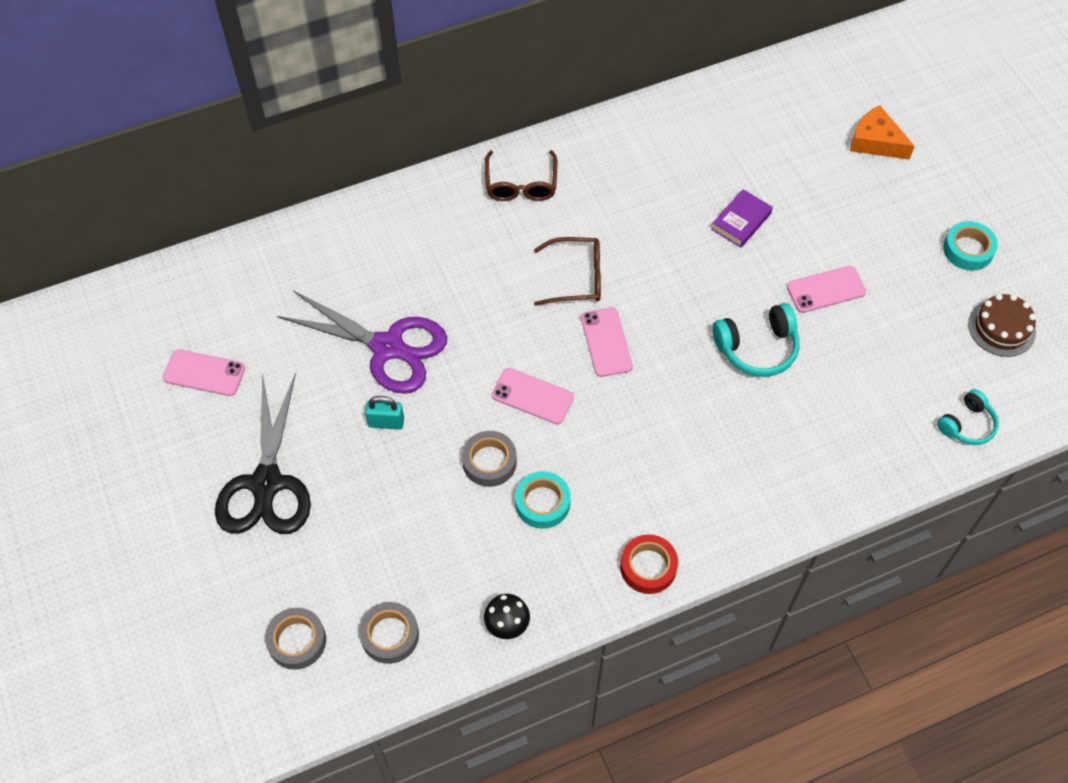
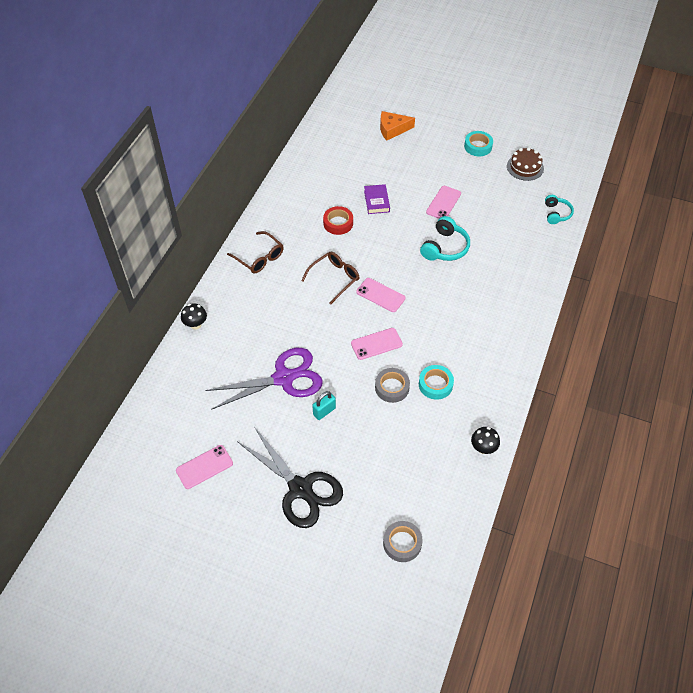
camera: 45 degrees left, 5 degrees down
(367, 208) = (196, 325): none -> black mushroom
(390, 635) = (440, 500): grey tape -> none
(648, 567) = (509, 371): red tape -> red tape (338, 223)

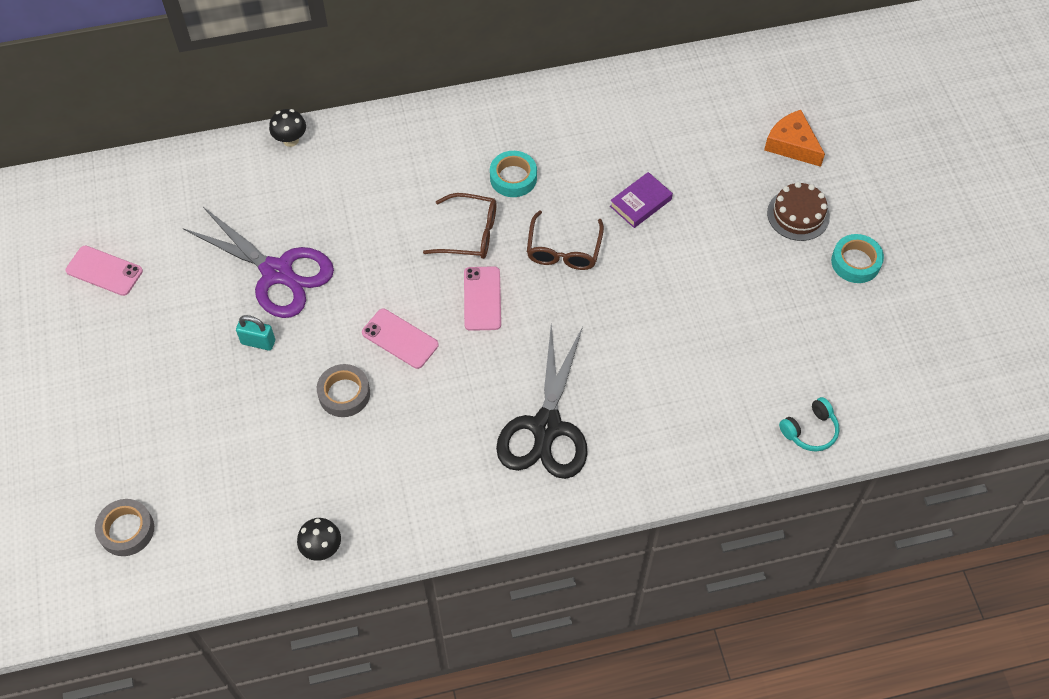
camera: 55 degrees right, 5 degrees up
(259, 257) = (440, 138): brown glasses -> brown glasses (563, 250)
(300, 488) = (135, 381): black scissors -> black scissors (546, 427)
(338, 223) = (565, 184): red tape -> none
(435, 384) = (384, 440): turquoise tape -> turquoise tape (513, 178)
(443, 203) = (706, 280): pink phone -> none
(445, 247) = (625, 326): turquoise headphones -> none
(525, 167) = (869, 342): brown cake -> brown cake (798, 215)

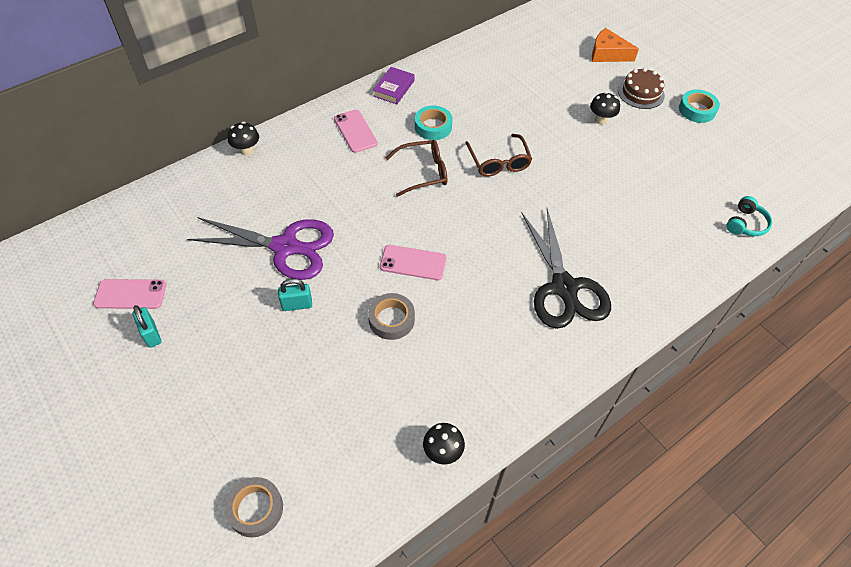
camera: 25 degrees left, 5 degrees down
(106, 321) = (151, 334): none -> turquoise padlock
(482, 298) = (459, 213): pink phone -> pink phone (355, 131)
(640, 203) = (533, 116): purple book -> purple book (394, 88)
(722, 235) = (601, 120): none -> black mushroom

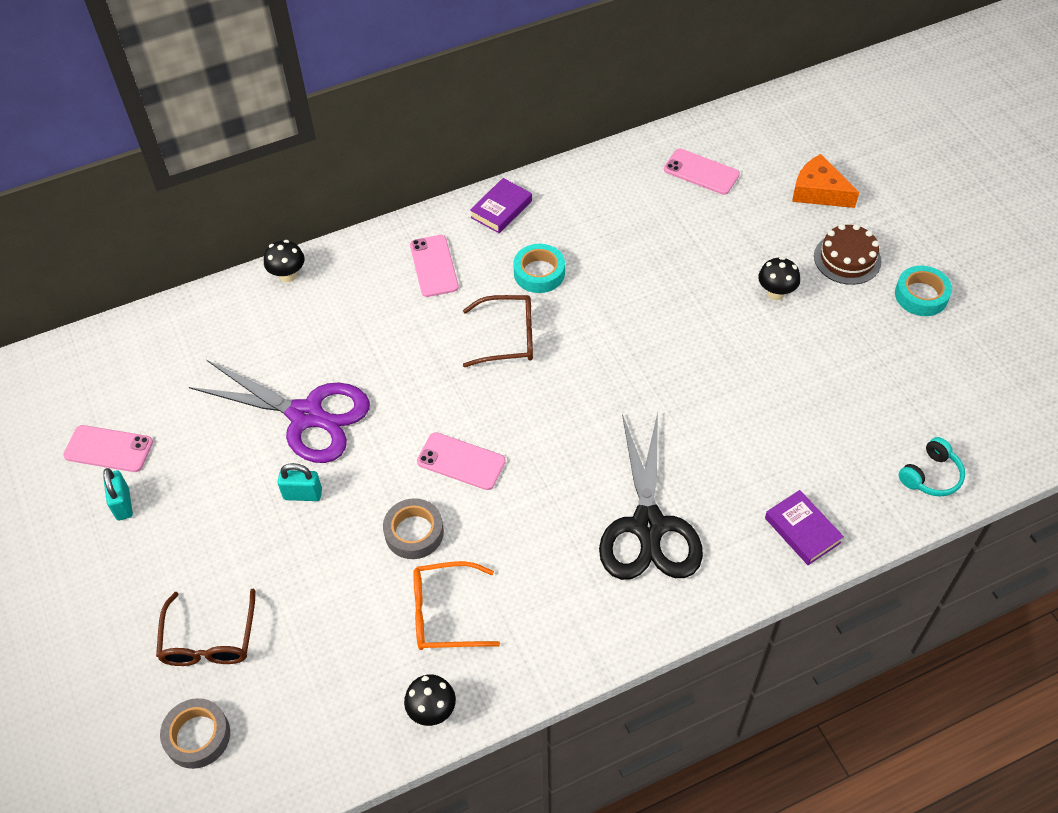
camera: 15 degrees right, 0 degrees up
(432, 375) = (445, 613): none -> orange glasses
(499, 162) = (613, 336): brown glasses -> brown glasses (209, 639)
(525, 50) = (701, 172): none -> pink phone
(673, 273) = (802, 530): none -> purple book

